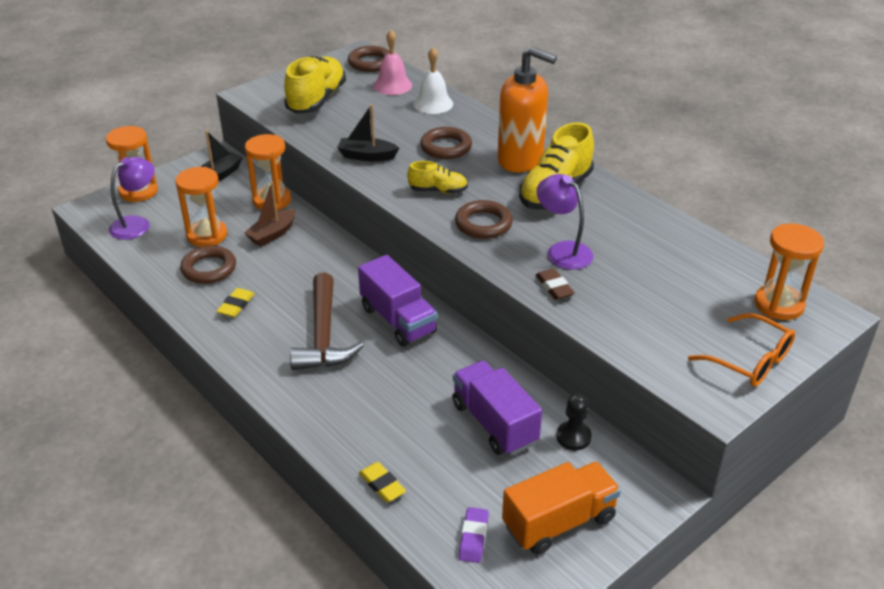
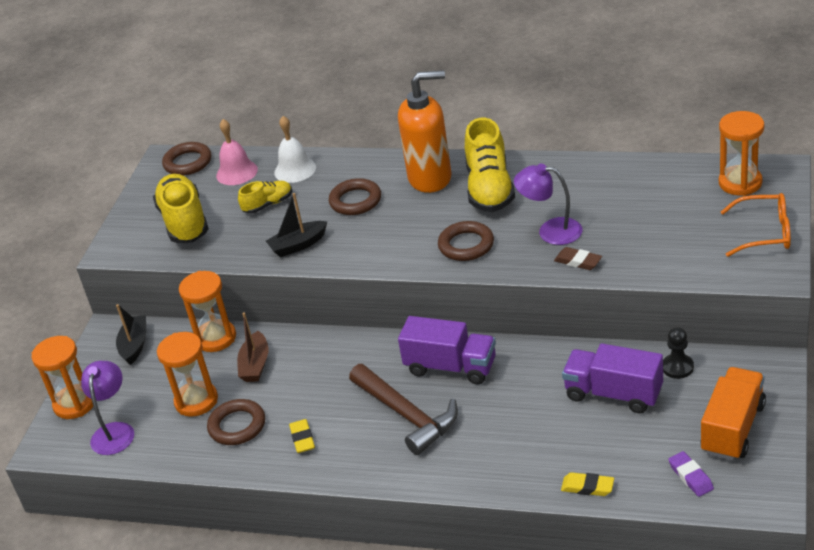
camera: 30 degrees left, 0 degrees up
(438, 191) = (396, 240): yellow shoe -> yellow shoe (268, 204)

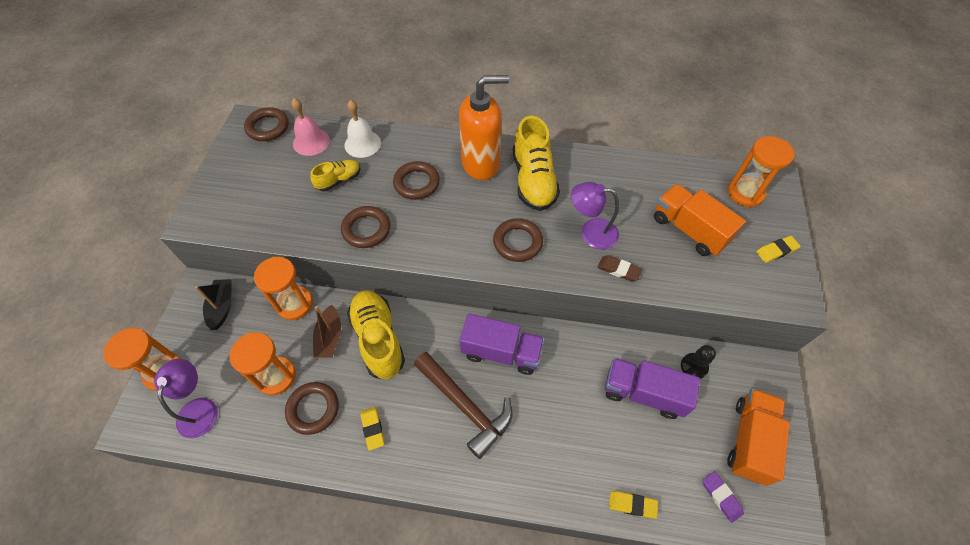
camera: 10 degrees left, 20 degrees up
(184, 222) = (263, 193): yellow shoe -> yellow shoe (378, 339)
(298, 245) = (366, 229): black boat -> brown ring
(666, 221) = (689, 230): none -> orange truck
(765, 233) = (776, 251): orange glasses -> yellow eraser

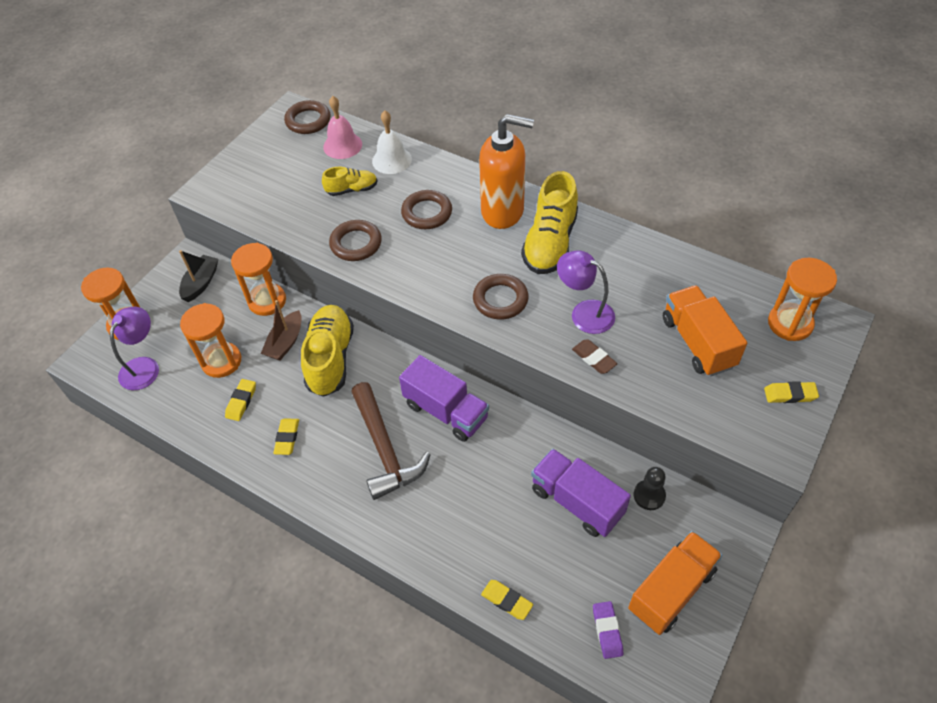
camera: 25 degrees right, 5 degrees down
(313, 409) = (241, 401): brown ring -> yellow eraser

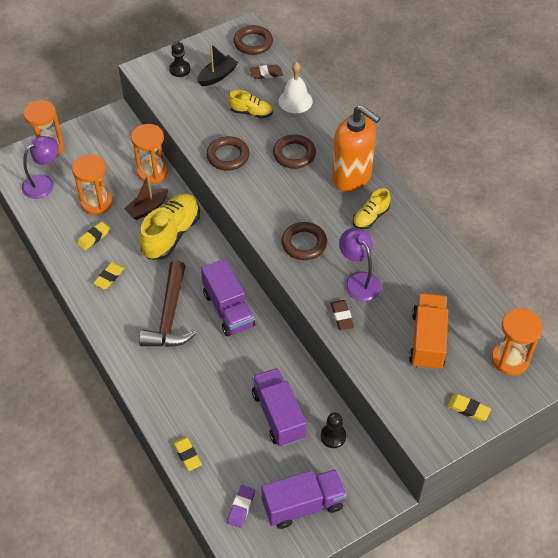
camera: 25 degrees right, 0 degrees up
(201, 283) = (114, 138): black boat -> black boat (217, 76)
(243, 176) = (180, 69): none -> black pawn
(342, 145) = (266, 74): pink bell -> brown eraser
(550, 243) = (370, 217): yellow shoe -> yellow shoe, size x0.54
(671, 590) = (303, 505): orange truck -> purple truck

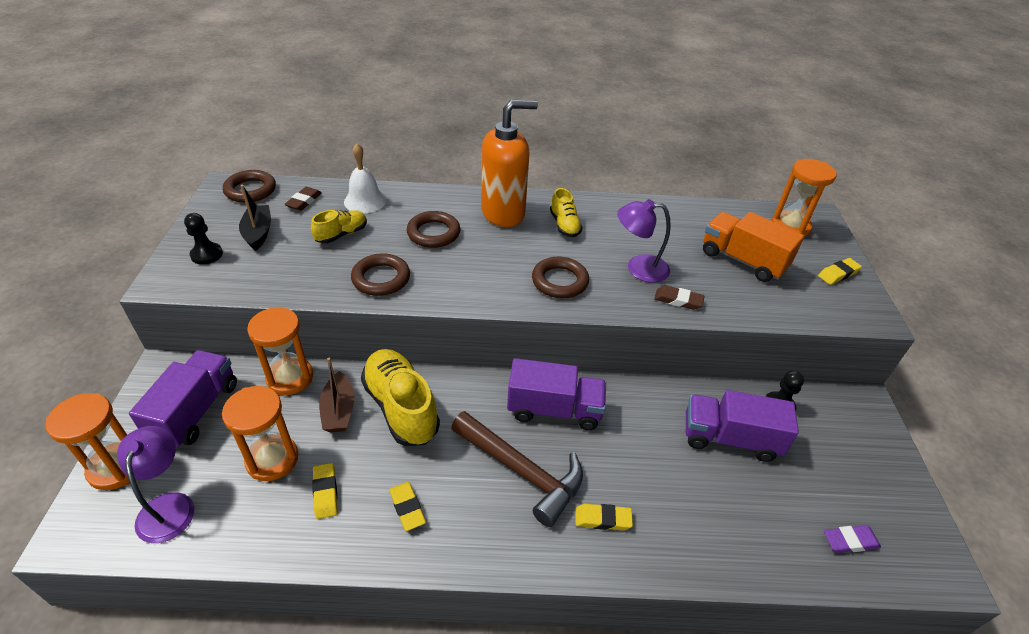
camera: 60 degrees left, 10 degrees down
(187, 455) = (749, 561): yellow eraser -> yellow eraser (602, 519)
(241, 507) = (850, 541): purple eraser -> purple eraser turned 60 degrees counterclockwise
(303, 505) = (863, 477): purple truck -> purple truck (196, 411)

